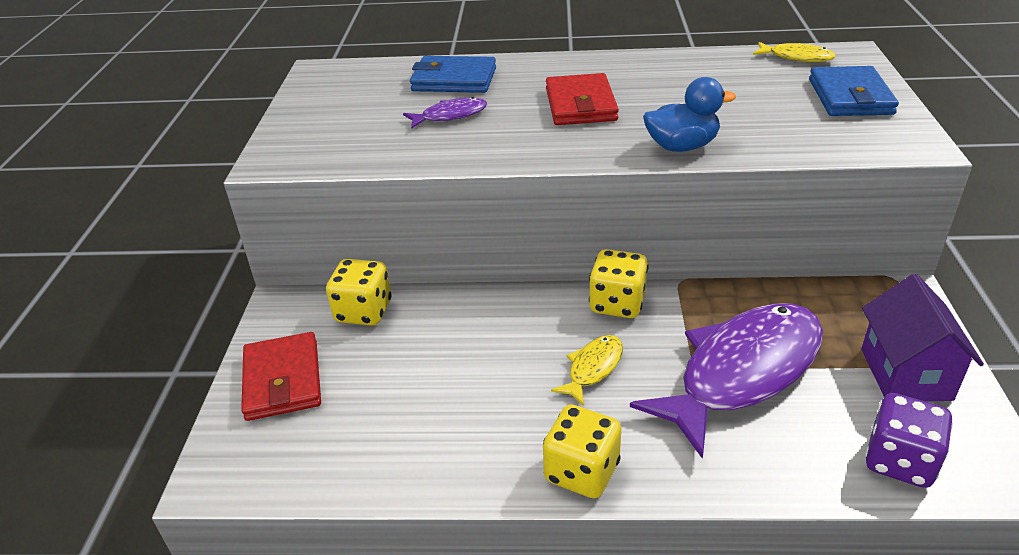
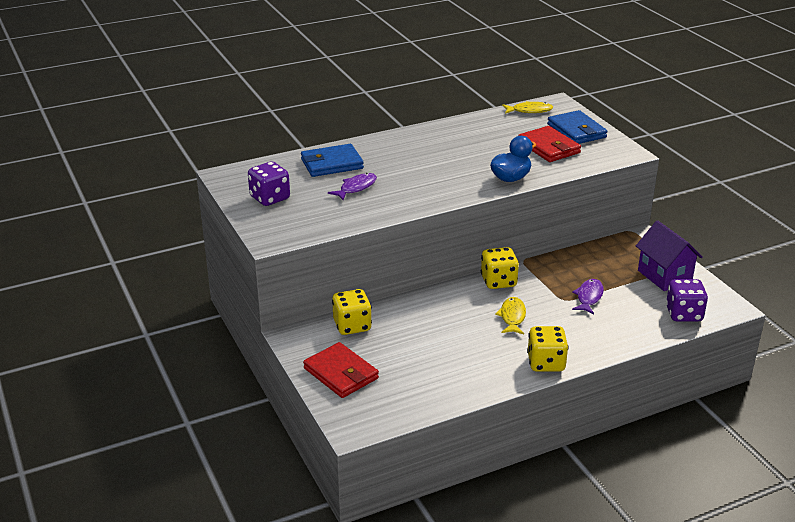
camera: 30 degrees left, 5 degrees down
(333, 107) = (270, 198): none -> purple dice
(580, 105) = (430, 165): red wallet -> red wallet (548, 147)
(742, 373) = (589, 297): purple fish -> purple fish, size x0.43

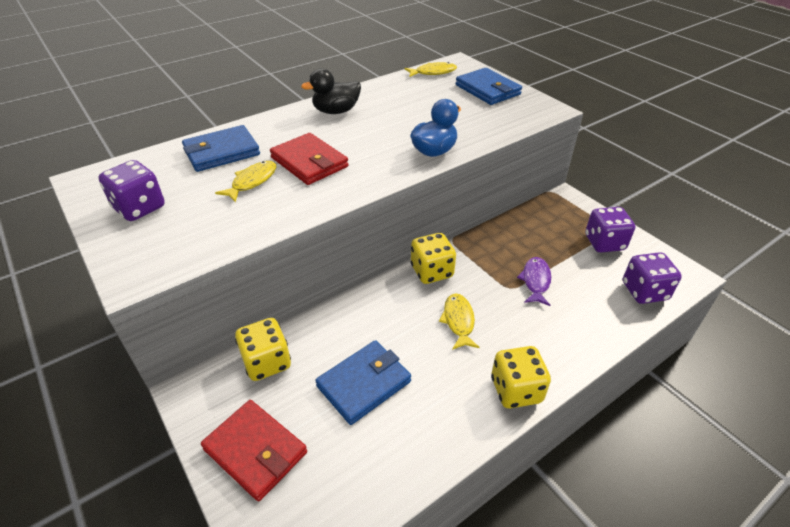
camera: 10 degrees left, 10 degrees up
(356, 188) = (252, 182): purple fish -> yellow fish
(426, 346) = (364, 384): none -> blue wallet
(431, 139) = (336, 111): none -> black duck
(548, 147) = (465, 110): red wallet -> red wallet (309, 162)
(664, 276) = (604, 243): purple house -> purple dice

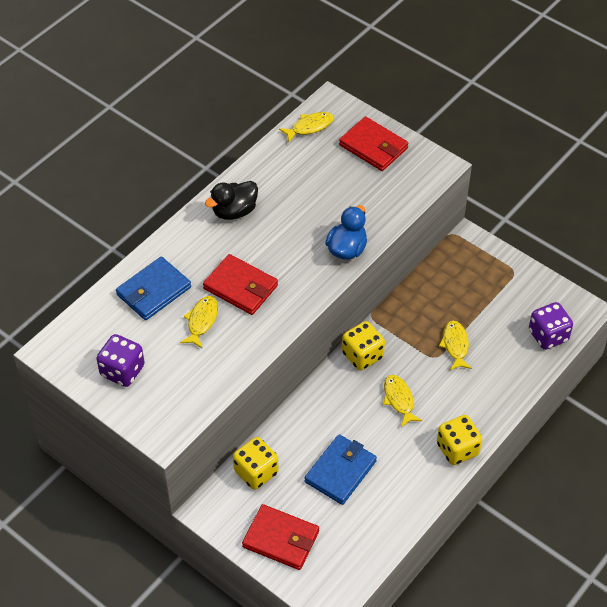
camera: 15 degrees left, 10 degrees up
(487, 90) = (373, 146): blue wallet -> red wallet
(535, 281) = (455, 345): purple fish -> yellow fish
(604, 243) = (510, 289): purple dice -> none

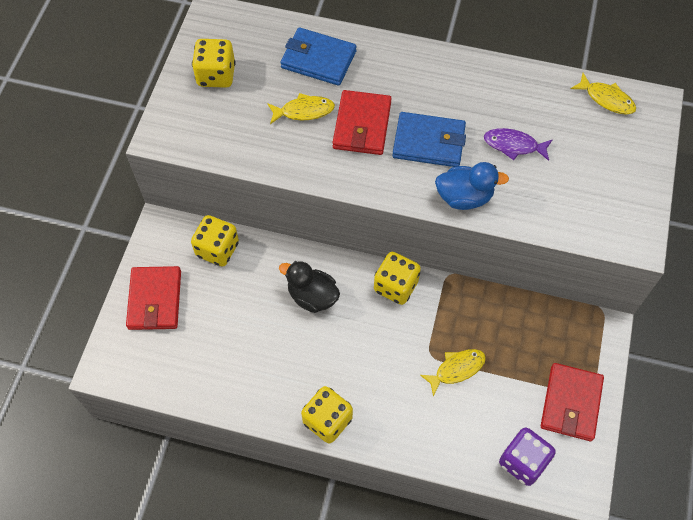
camera: 65 degrees right, 10 degrees up
(122, 371) = (216, 75): purple dice -> yellow dice
(234, 211) = (452, 81): black duck -> black duck (312, 296)
(318, 199) = (514, 145): none -> purple fish
(340, 471) = (250, 321): blue wallet -> blue wallet (428, 142)
(373, 146) = (620, 166): red wallet -> red wallet (571, 403)
(399, 400) = (360, 341): yellow fish -> none

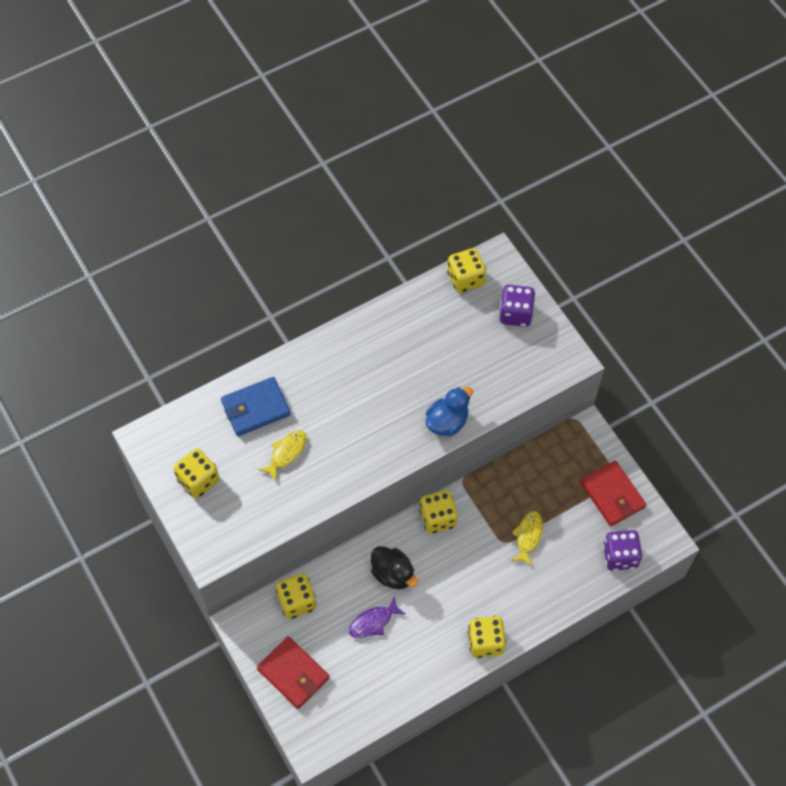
camera: 45 degrees left, 0 degrees up
(312, 296) = (393, 574): black duck -> black duck turned 120 degrees counterclockwise
(362, 125) = (334, 430): red wallet -> none
(428, 142) = (388, 404): blue wallet -> none
(514, 145) = (442, 360): purple fish -> purple fish (373, 622)
(606, 99) = (465, 279): yellow fish -> yellow dice
(623, 161) = (515, 314): none -> purple dice

